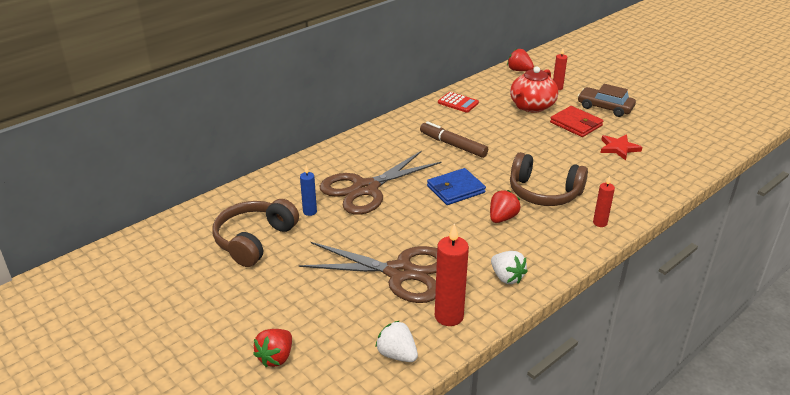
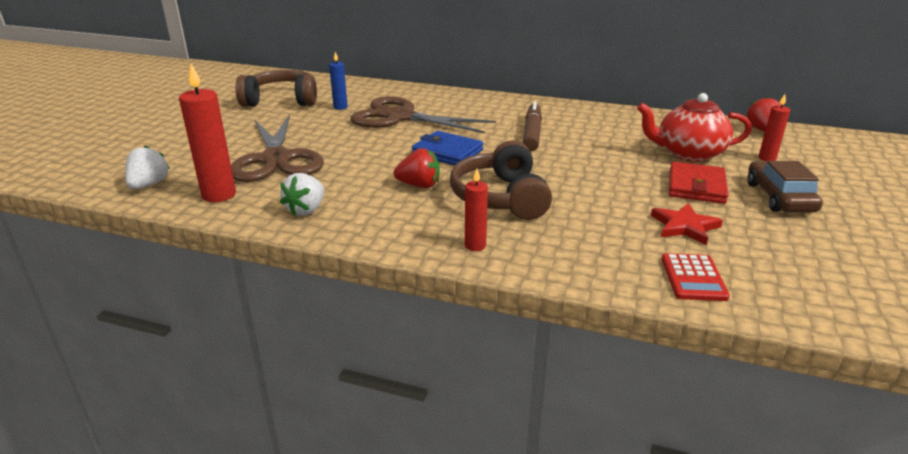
camera: 60 degrees right, 5 degrees down
(276, 357) = (129, 142): red strawberry -> none
(458, 103) = (623, 118): red calculator -> red calculator (693, 278)

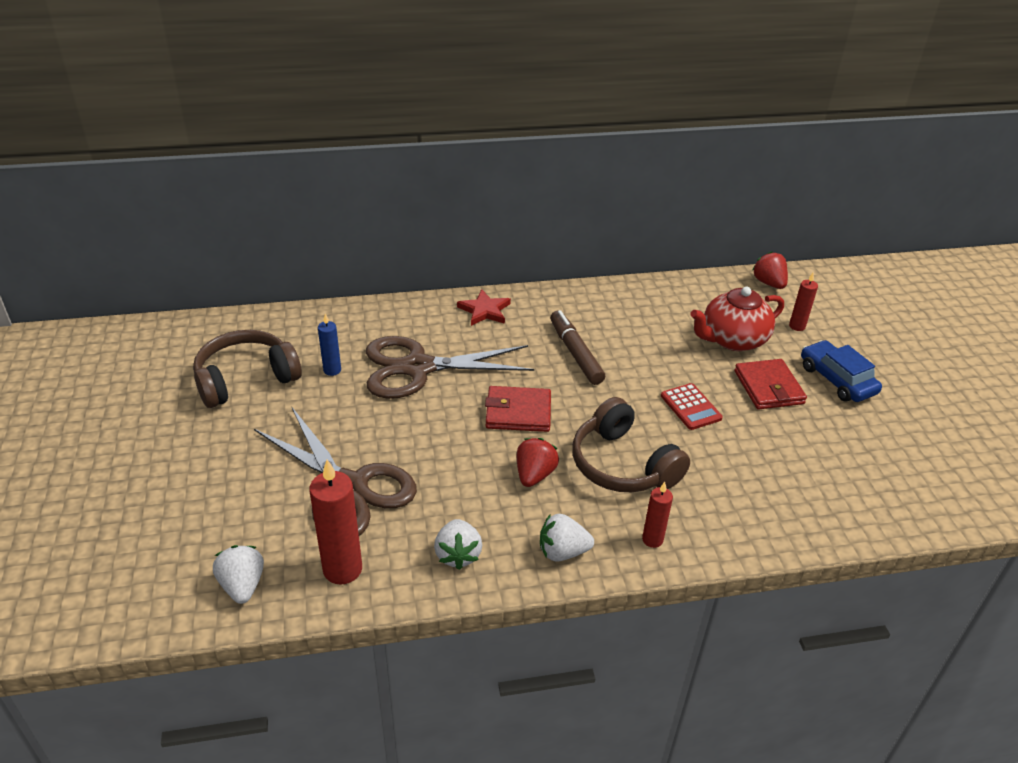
camera: 30 degrees left, 10 degrees up
(388, 231) = (562, 552): none -> white strawberry
(419, 185) = (534, 475): red strawberry -> red strawberry turned 45 degrees counterclockwise
(447, 152) = (518, 412): blue wallet -> red wallet
(684, 226) = (793, 446): red star -> red star (485, 310)
(693, 278) = (838, 508): red calculator -> red calculator (690, 407)
(779, 197) = (837, 380): brown car -> blue car

